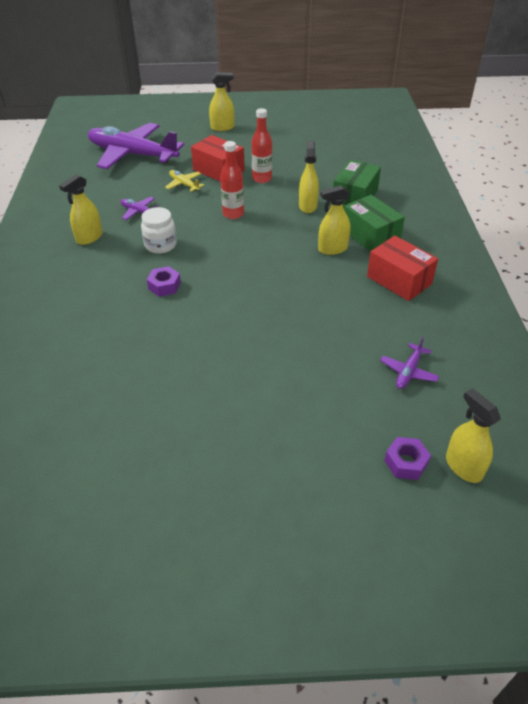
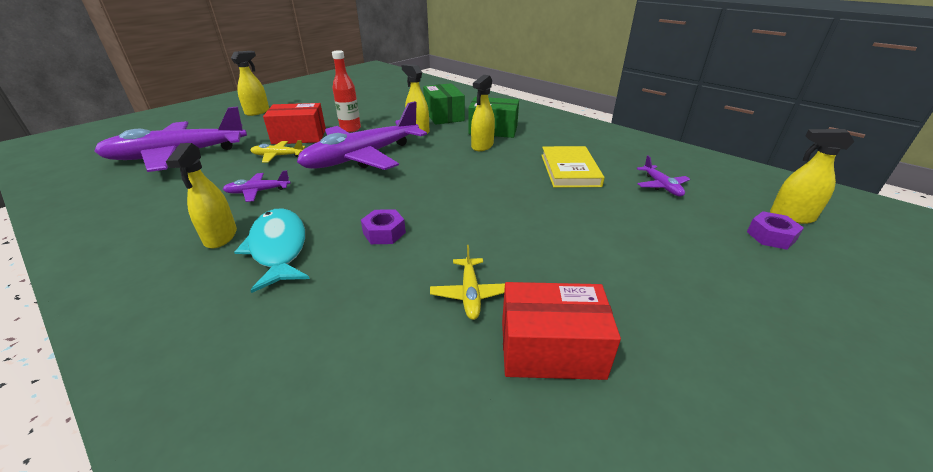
camera: 45 degrees left, 10 degrees down
(105, 262) = (279, 248): none -> turquoise fish
(152, 353) = (470, 293): none -> yellow plane
(160, 245) = (325, 205): white jar -> none
(233, 214) = (363, 157): red bottle -> purple plane
(361, 312) = (569, 170): none -> yellow book
(399, 280) = (556, 144): red box -> red box (551, 349)

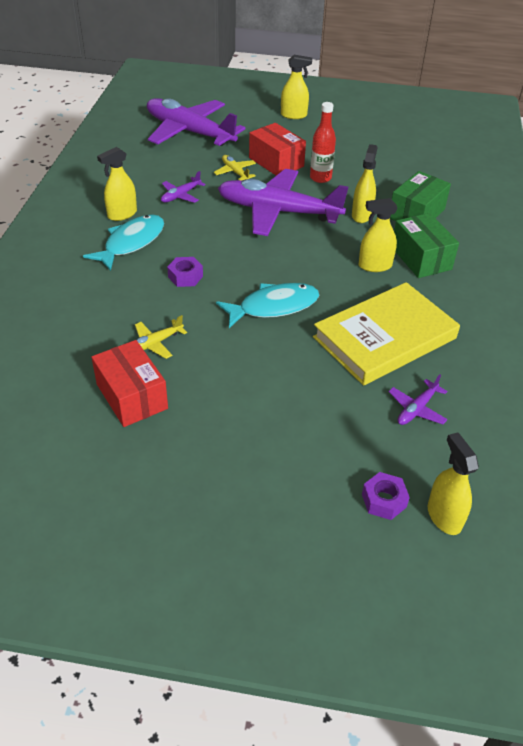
camera: 55 degrees right, 10 degrees up
(258, 191) = (181, 195): purple plane -> purple plane turned 90 degrees counterclockwise
(485, 201) = (274, 307): none -> turquoise fish
(569, 170) = (384, 338): yellow book -> yellow book, size x1.54

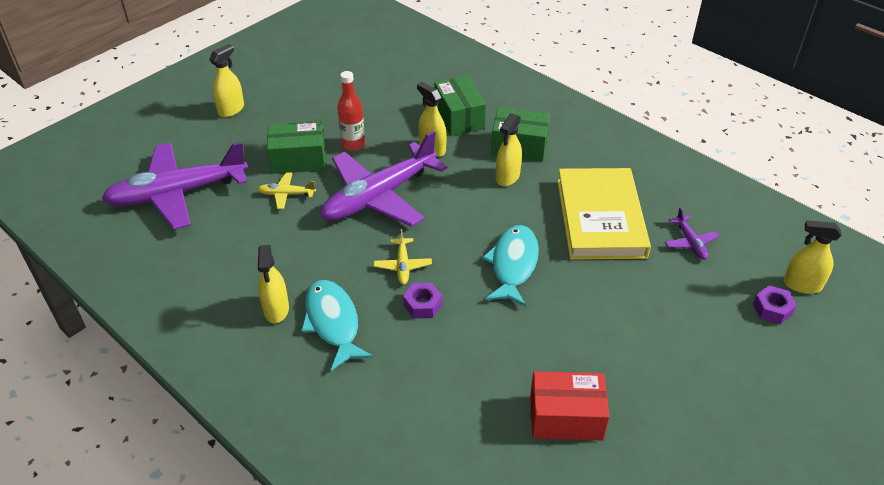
camera: 55 degrees left, 0 degrees up
(154, 343) = (504, 370): yellow plane -> yellow plane (402, 265)
(181, 195) = (287, 250): purple plane -> none
(276, 162) = (298, 159): red box -> green box

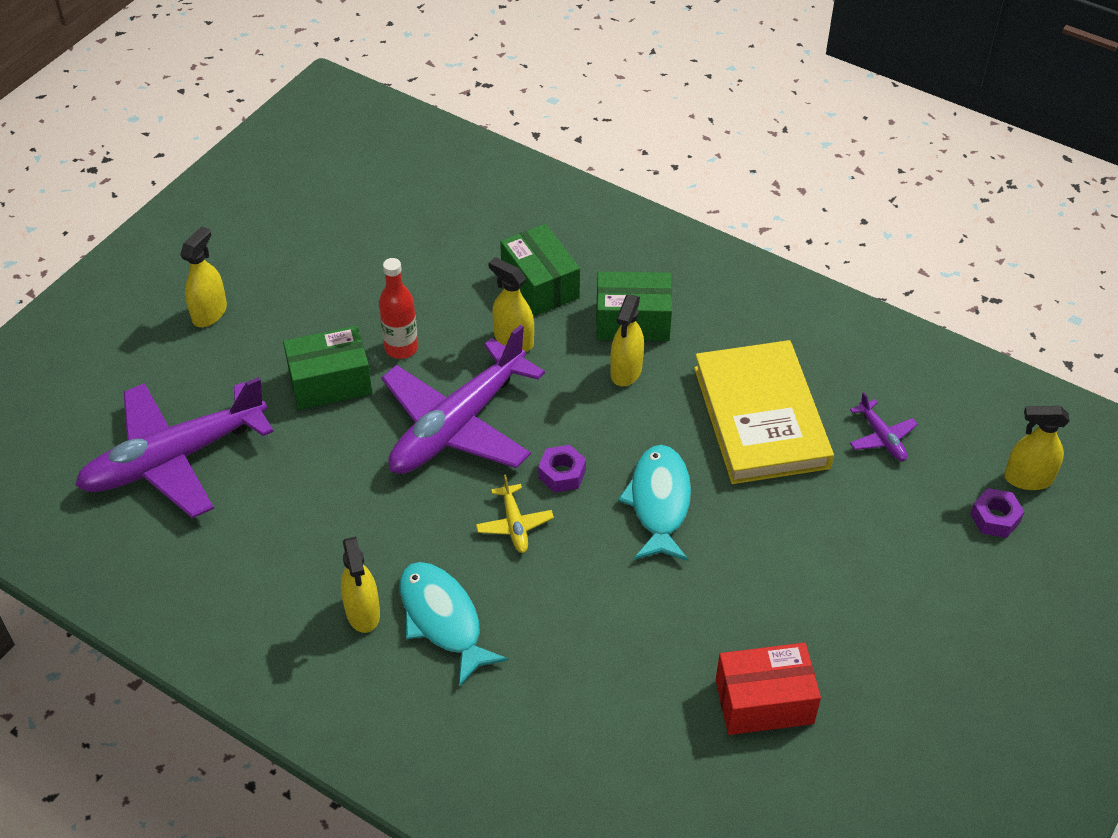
camera: 10 degrees left, 5 degrees up
(286, 194) = (329, 439): yellow plane -> none
(422, 305) = (554, 577): purple nut -> purple nut (562, 474)

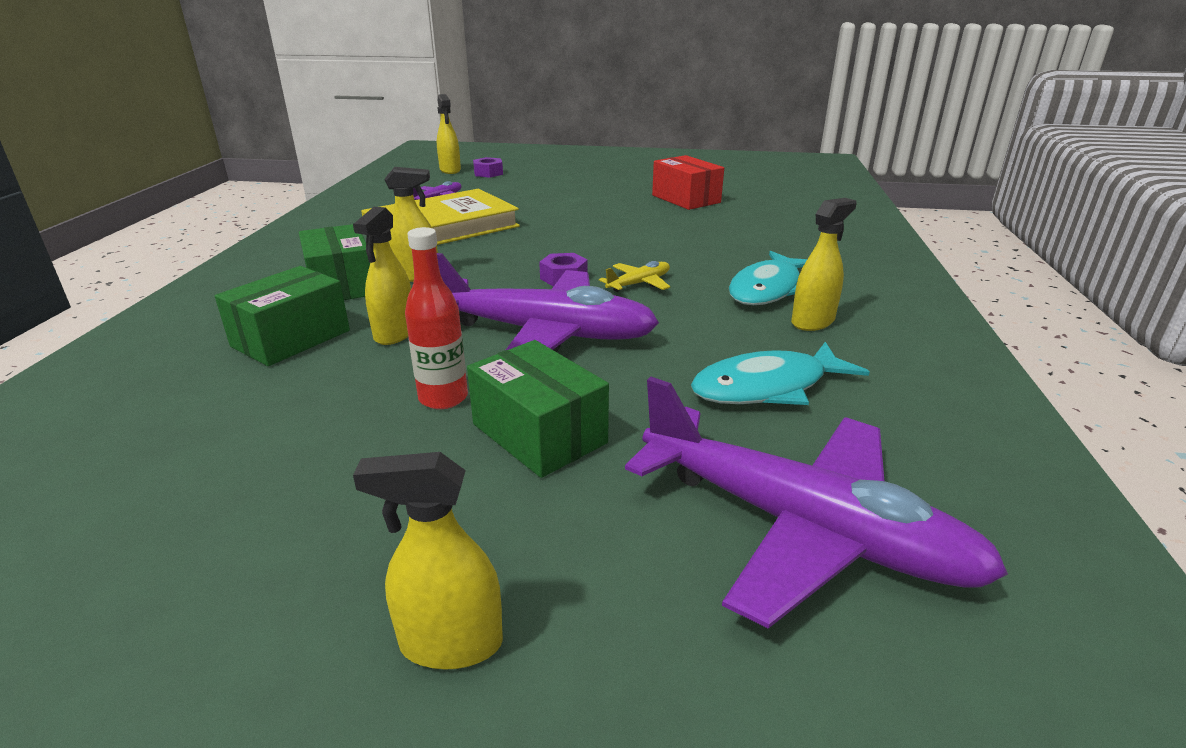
camera: 115 degrees left, 20 degrees down
(659, 502) = (559, 243): turquoise fish -> turquoise fish (767, 387)

